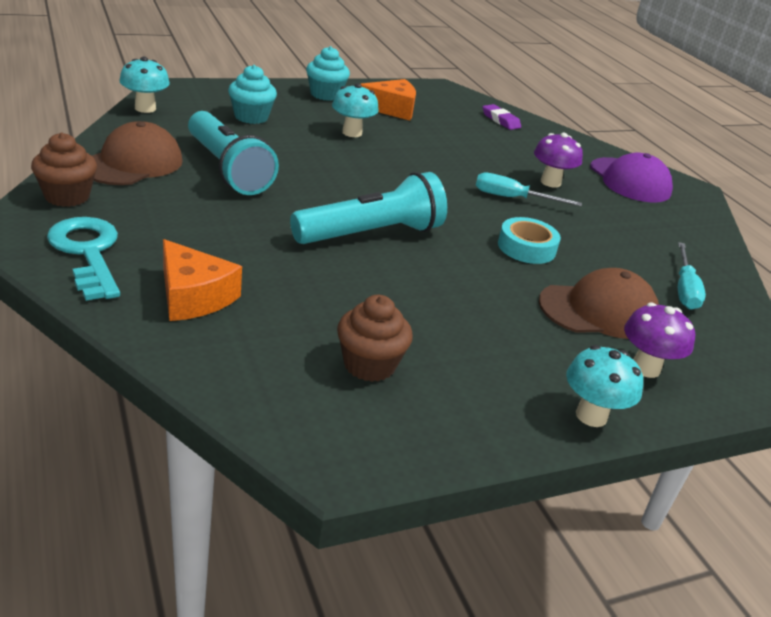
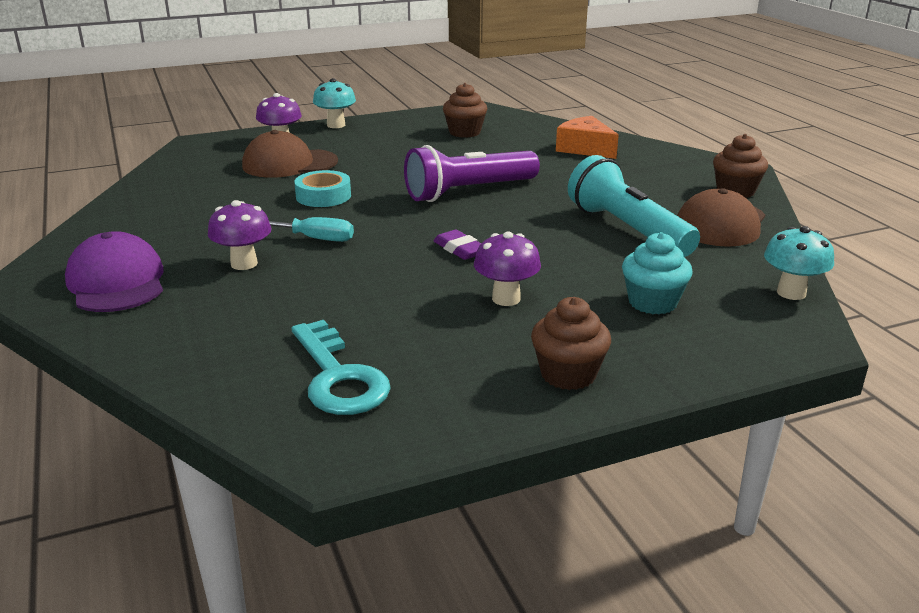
camera: 175 degrees left, 5 degrees down
(87, 253) = (674, 162): turquoise key -> turquoise key (338, 377)
(325, 95) = (568, 374): turquoise cupcake -> brown cupcake
(352, 133) = (506, 299): turquoise mushroom -> purple mushroom
(371, 234) = (468, 192): turquoise flashlight -> purple flashlight
(391, 109) = (447, 360): orange cheese -> none
(500, 120) = (247, 370): purple eraser -> purple eraser (460, 249)
(684, 289) = (193, 181): turquoise screwdriver -> none

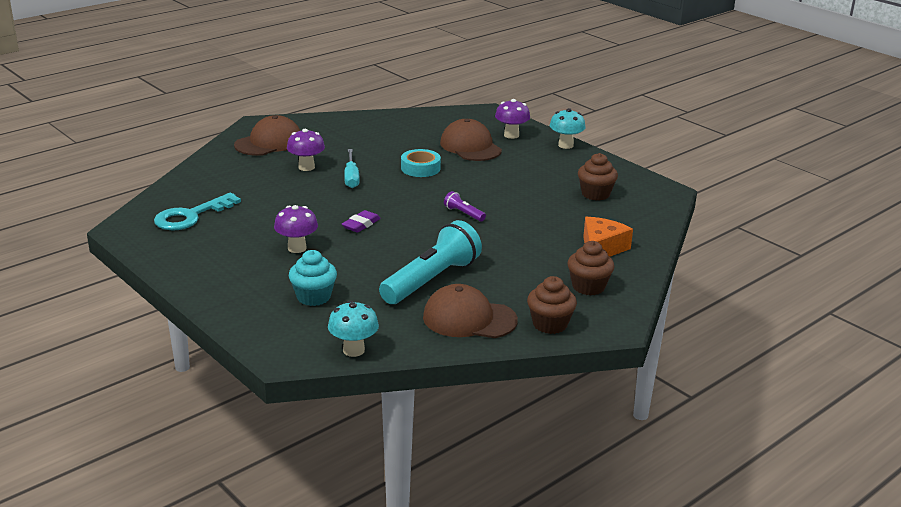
camera: 70 degrees right, 0 degrees up
(116, 282) = (269, 142): purple cap -> brown cap
(468, 192) = (463, 214): purple flashlight -> purple flashlight, size x0.43
(568, 374) = (212, 276): brown cupcake -> brown cupcake (588, 287)

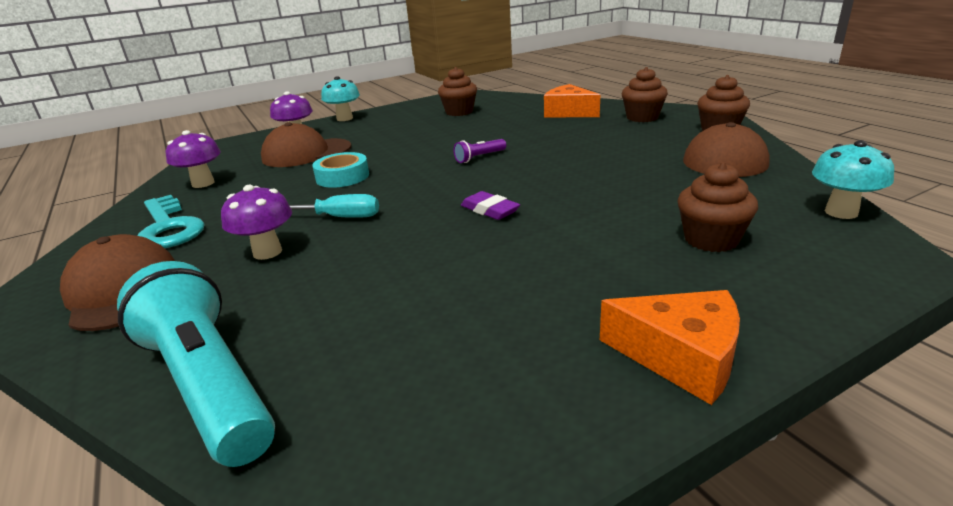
camera: 75 degrees left, 0 degrees up
(191, 216) = (394, 381): turquoise key -> turquoise key (169, 227)
(197, 278) = (681, 357): none -> orange cheese
(297, 248) = (557, 255): purple mushroom -> purple mushroom (203, 183)
(313, 297) = (711, 239): turquoise cupcake -> brown cupcake
(431, 280) = (643, 172): turquoise flashlight -> turquoise flashlight (208, 384)

